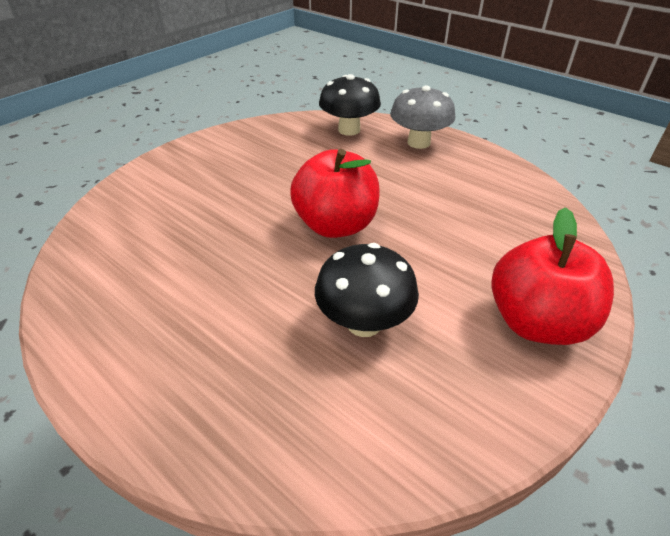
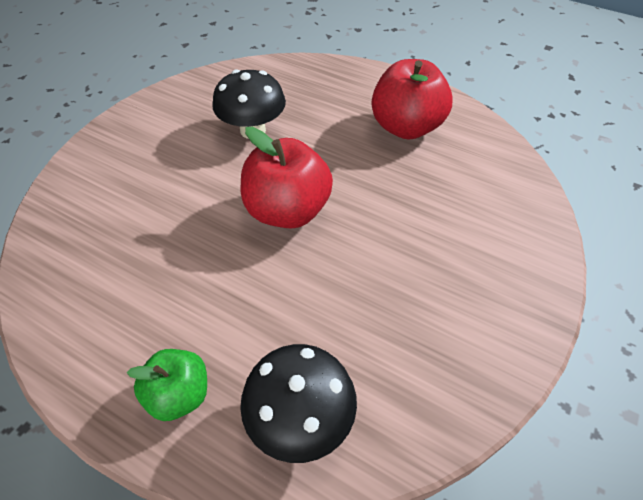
camera: 170 degrees right, 10 degrees up
(418, 143) = (179, 394): grey mushroom -> green apple
(536, 322) = (127, 145): red apple -> red apple (406, 127)

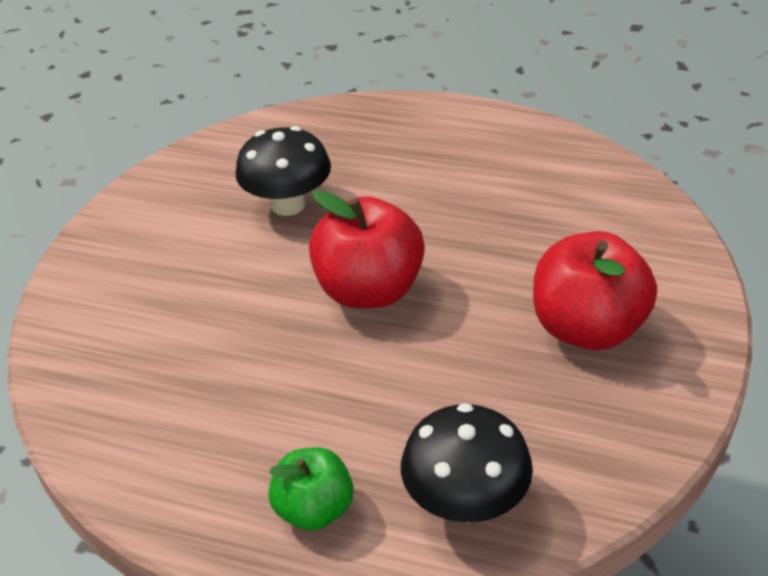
camera: 10 degrees left, 10 degrees down
(406, 127) = (485, 166): red apple -> red apple (587, 328)

